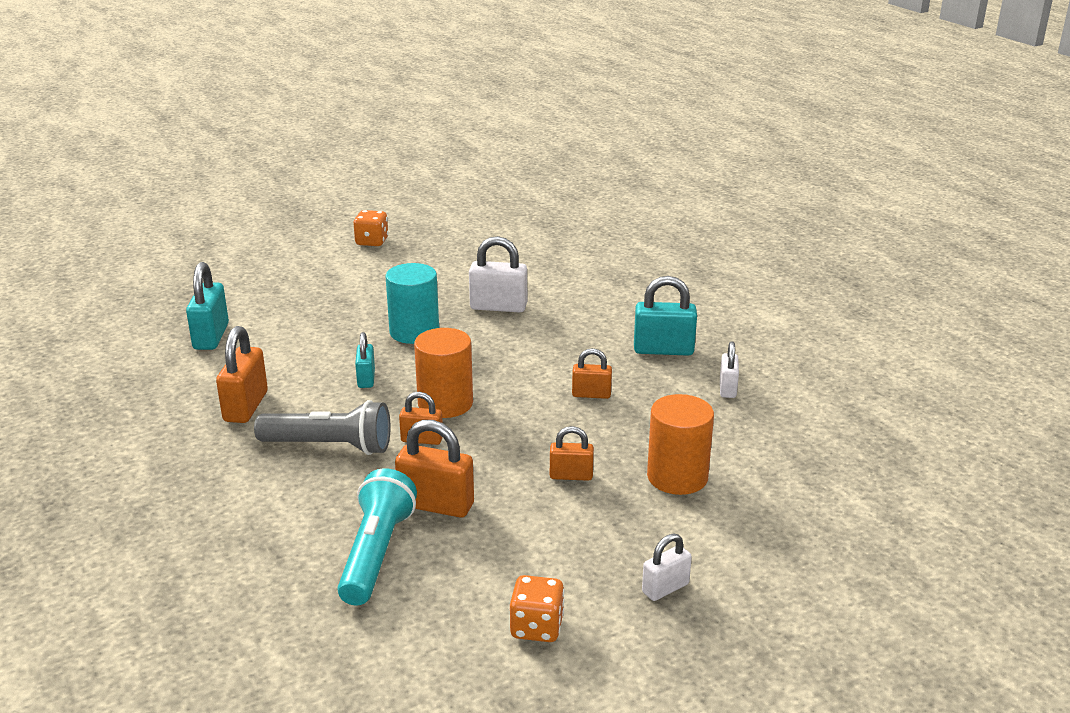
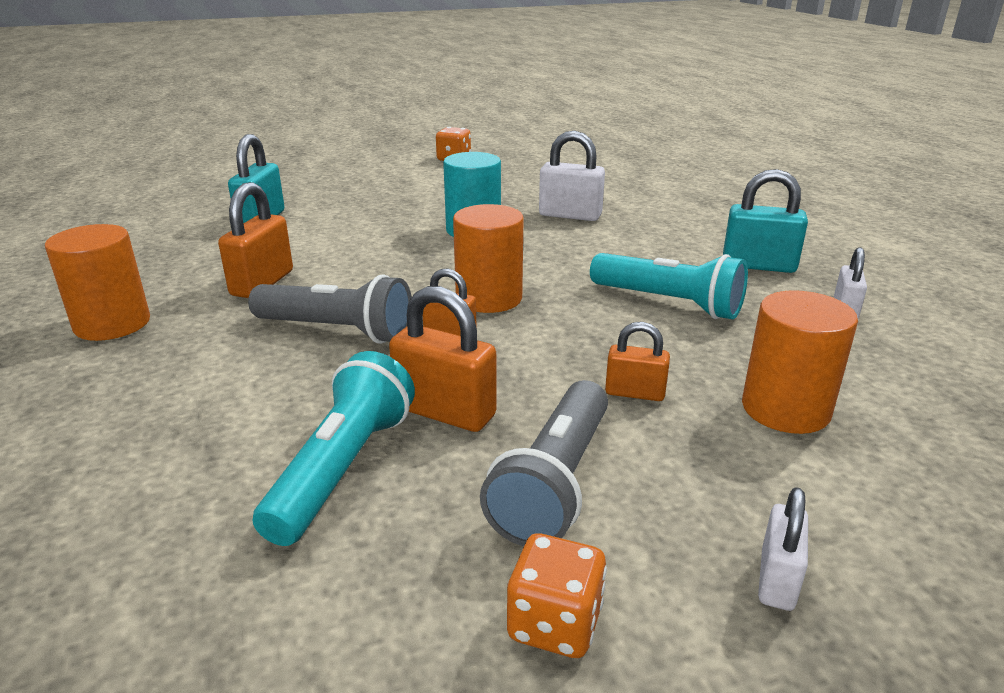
camera: 10 degrees right, 0 degrees up
(136, 458) = (112, 324): none -> orange cylinder
(366, 379) = (406, 268): turquoise padlock -> none
(523, 546) = (555, 482): none -> grey flashlight
(591, 394) = (668, 303): orange padlock -> turquoise flashlight
(665, 588) = (777, 580): white padlock -> white padlock turned 45 degrees counterclockwise

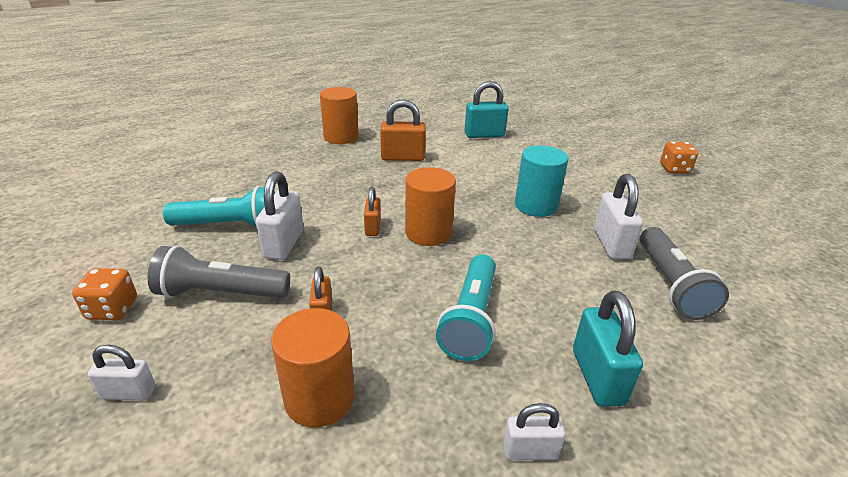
camera: 70 degrees right, 5 degrees up
(337, 331) = (359, 192): grey flashlight -> grey flashlight (670, 284)
(445, 412) = (284, 244): orange padlock -> white padlock

